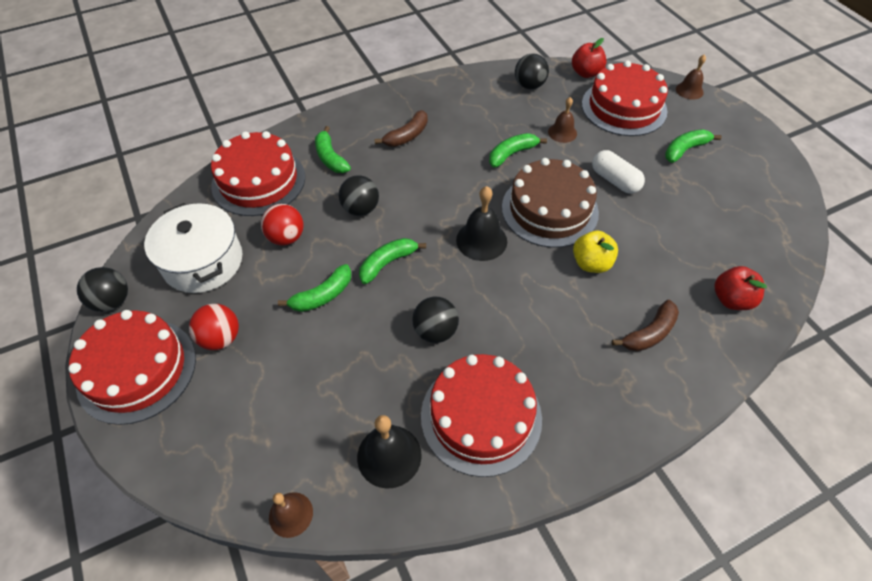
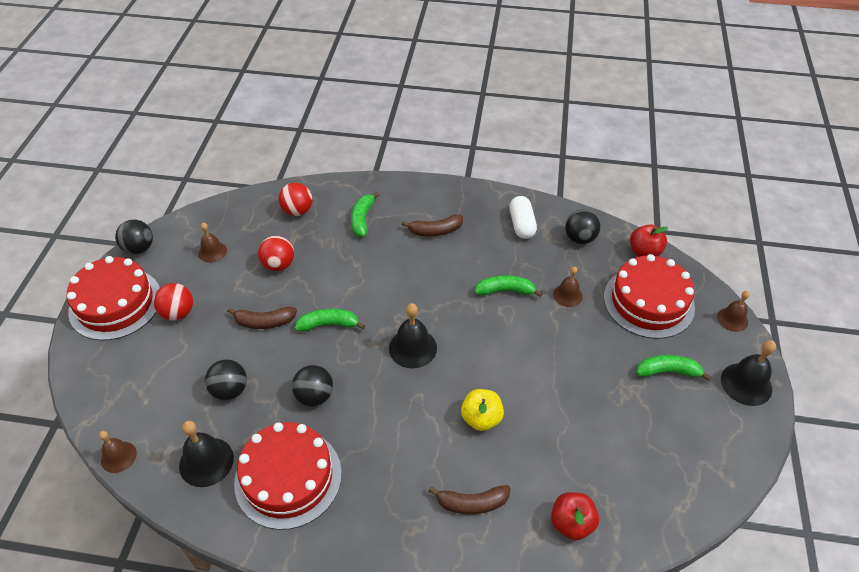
camera: 35 degrees right, 5 degrees down
(203, 261) = (212, 252): white pot -> brown bell
(258, 181) = (297, 211): red cake -> red ball
(322, 296) = (264, 322): green banana -> brown banana
(361, 209) = (347, 272): black ball -> black ball (230, 390)
(549, 210) = (491, 355): brown cake -> none
(614, 180) = (572, 362): white capsule -> white capsule (521, 224)
(740, 130) = (746, 384): none -> black bell

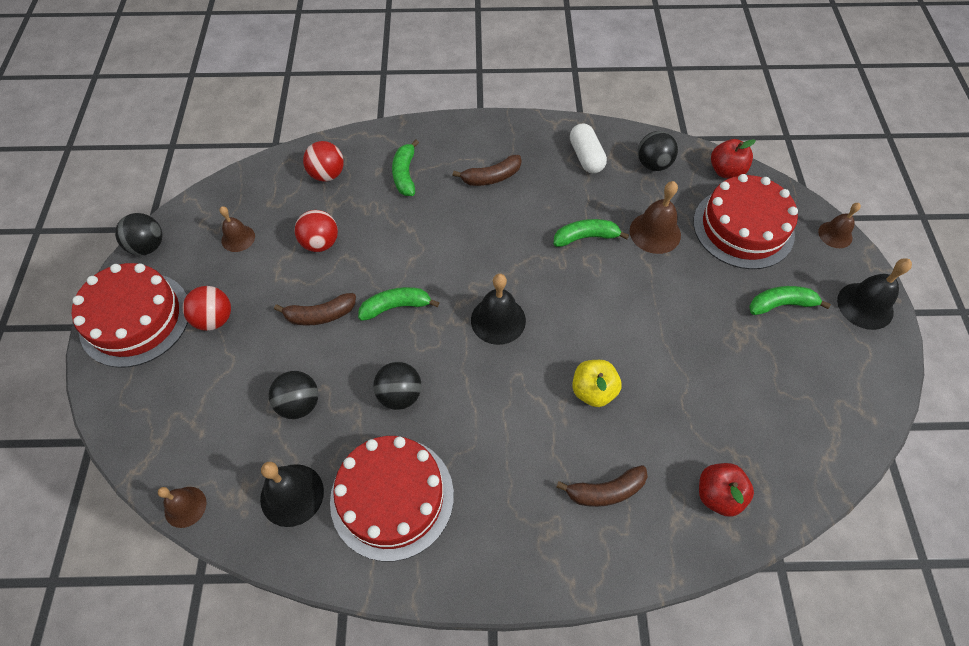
camera: 10 degrees left, 10 degrees up
(567, 295) = (655, 232): brown bell -> brown bell, size x1.54

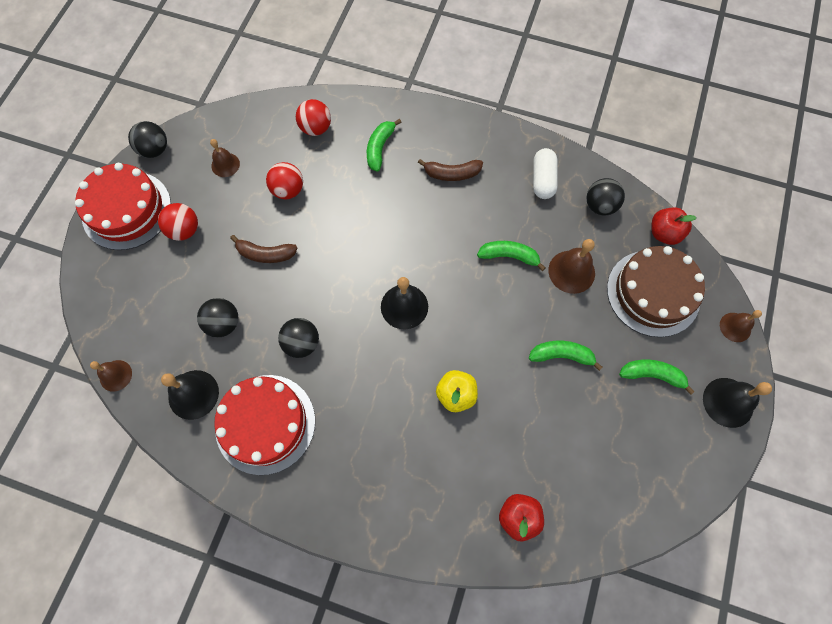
camera: 20 degrees right, 10 degrees up
(396, 306) = (327, 267): green banana -> green banana (561, 355)
(605, 491) = (429, 480): brown banana -> none
(743, 228) = (653, 293): red cake -> brown cake

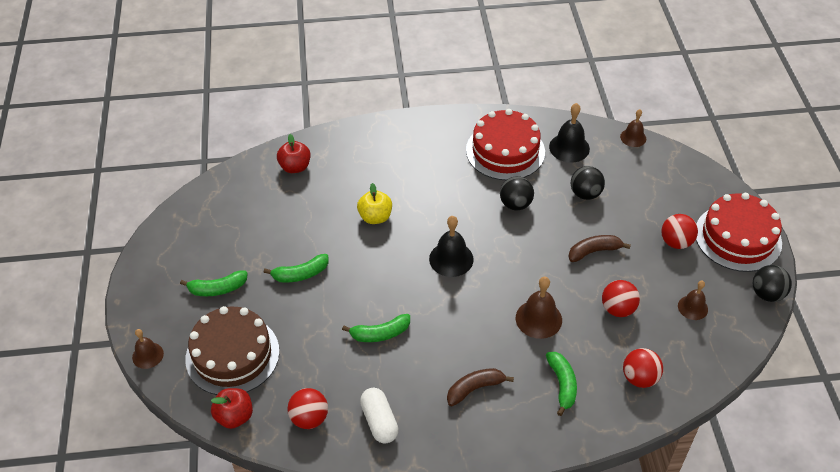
camera: 155 degrees right, 20 degrees down
(571, 271) = (316, 343): brown bell -> brown bell (538, 319)
(600, 206) = (309, 418): black ball -> red ball
(728, 402) = (147, 293): black bell -> none

